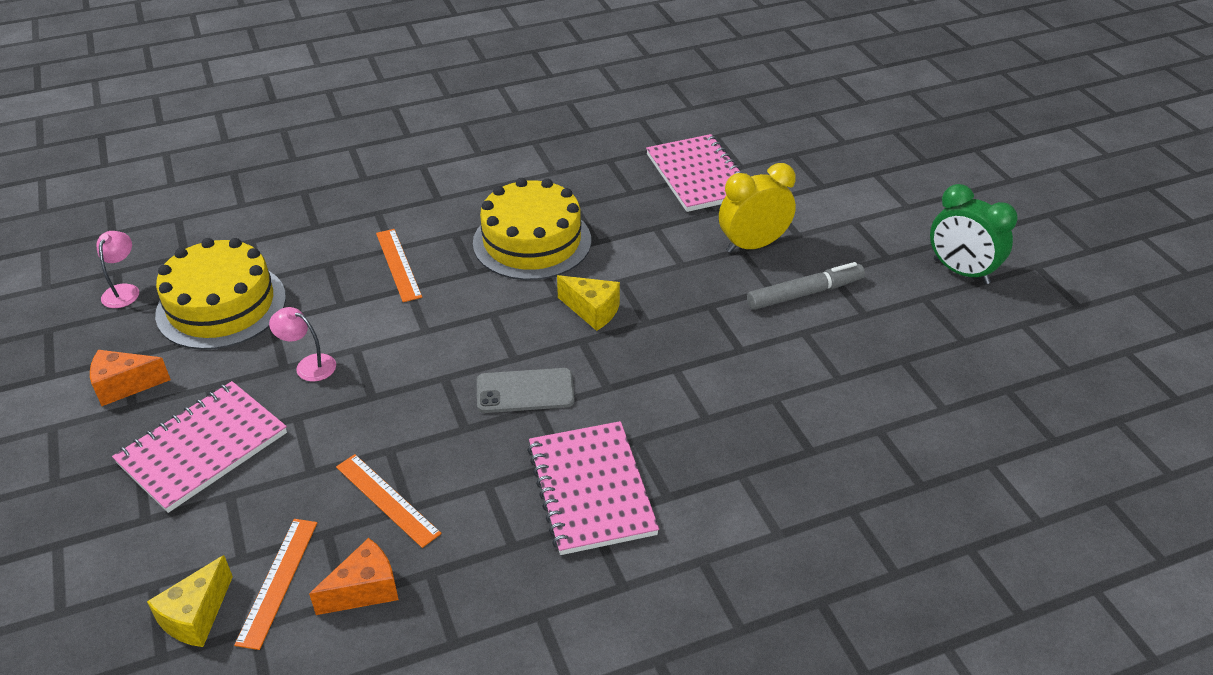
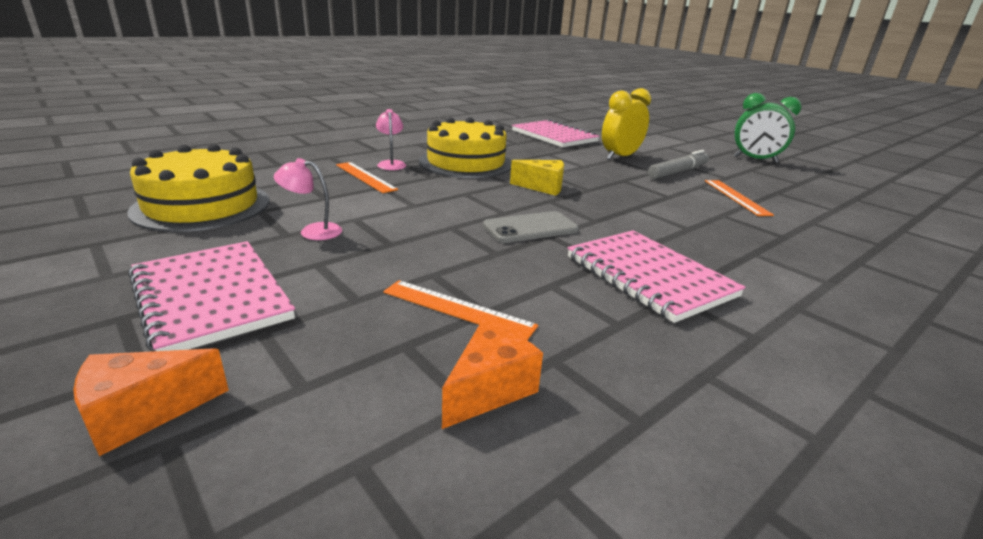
camera: 20 degrees left, 15 degrees down
(124, 291) = (87, 204): pink lamp -> pink lamp (391, 164)
(125, 386) = (95, 262): orange cheese -> orange cheese (143, 413)
(196, 616) = (255, 468): yellow cheese -> none
(203, 448) = (211, 297): pink notebook -> pink notebook turned 60 degrees counterclockwise
(278, 581) = (367, 402): orange ruler -> orange ruler (736, 197)

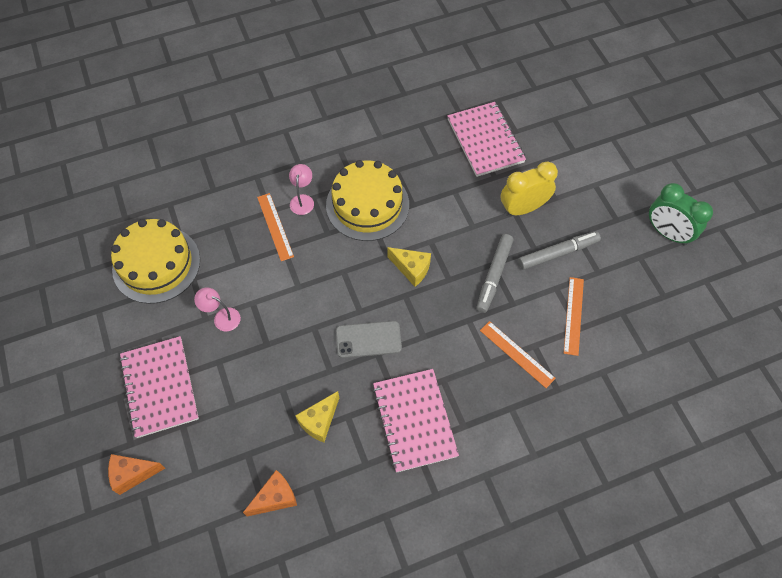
camera: 20 degrees right, 35 degrees up
(457, 309) = (283, 428): orange ruler -> orange ruler (517, 354)
(512, 294) = (319, 421): none -> yellow cheese
(632, 185) = (494, 276): none -> grey marker

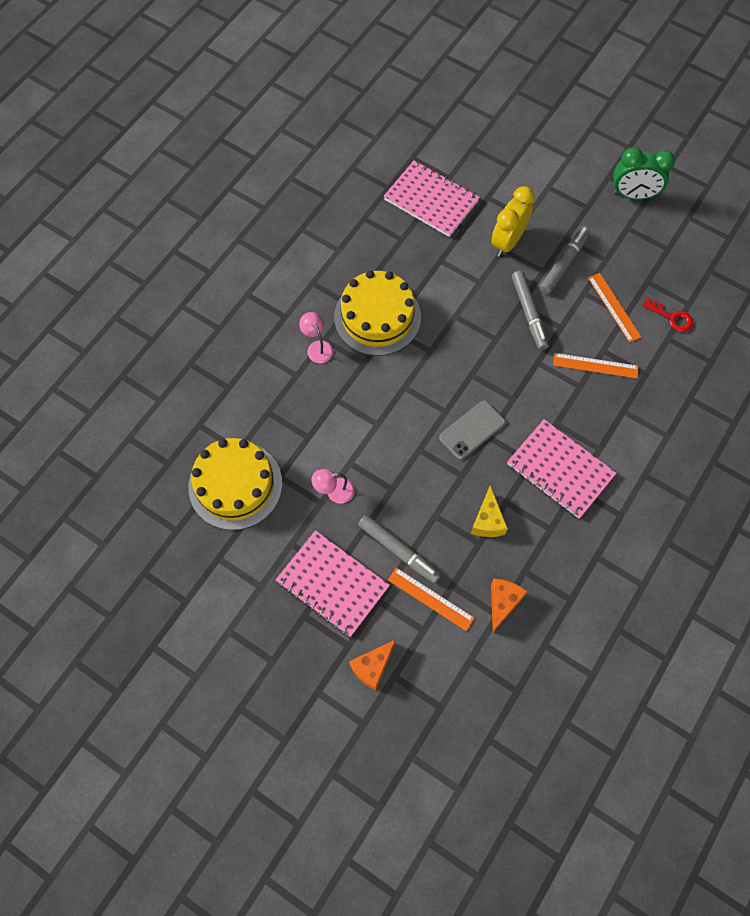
camera: 35 degrees left, 5 degrees up
(230, 396) = (399, 551): none -> grey marker
(275, 226) = (313, 385): orange ruler -> orange ruler (430, 599)
(411, 269) = (459, 349): yellow cheese -> none
(620, 356) = (671, 317): none -> red key

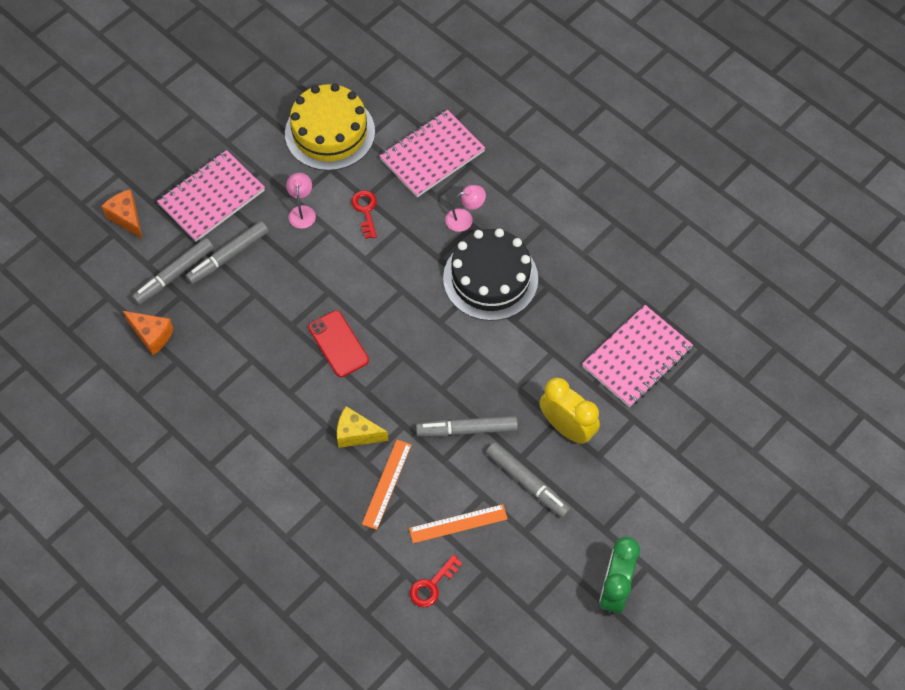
camera: 100 degrees right, 5 degrees down
(323, 434) = (365, 210): none -> red key
(377, 317) = (490, 278): yellow cake -> black cake
(430, 599) = (174, 275): orange ruler -> grey marker
(472, 430) = (338, 344): grey phone -> red phone
(487, 521) = (237, 338): yellow cheese -> yellow cheese (356, 434)
(560, 470) = (273, 418): pink notebook -> pink notebook (432, 155)

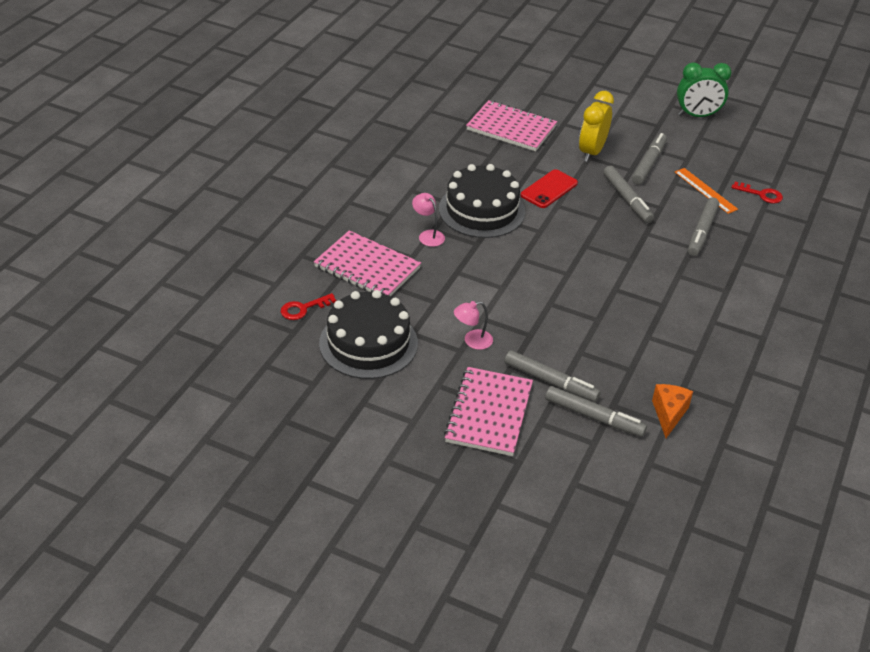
camera: 110 degrees left, 20 degrees down
(127, 218) = (548, 477): orange cheese -> none
(212, 198) = (489, 413): pink notebook -> pink notebook turned 75 degrees clockwise
(330, 132) = (368, 343): yellow cake -> black cake
(338, 344) = (597, 285): red phone -> red phone (549, 189)
(356, 434) = (672, 257): yellow cheese -> none
(365, 210) = (450, 298): red key -> red key (303, 308)
(386, 484) = (702, 232): orange ruler -> grey marker

